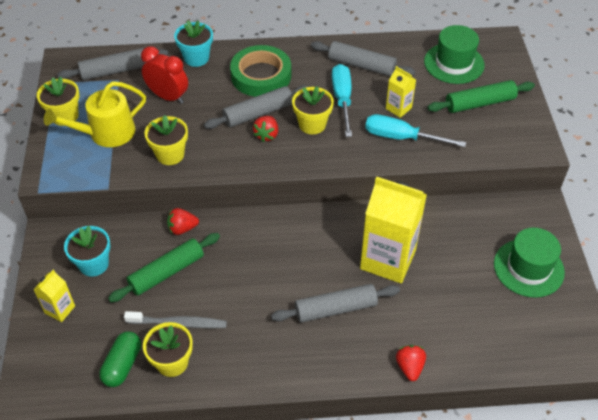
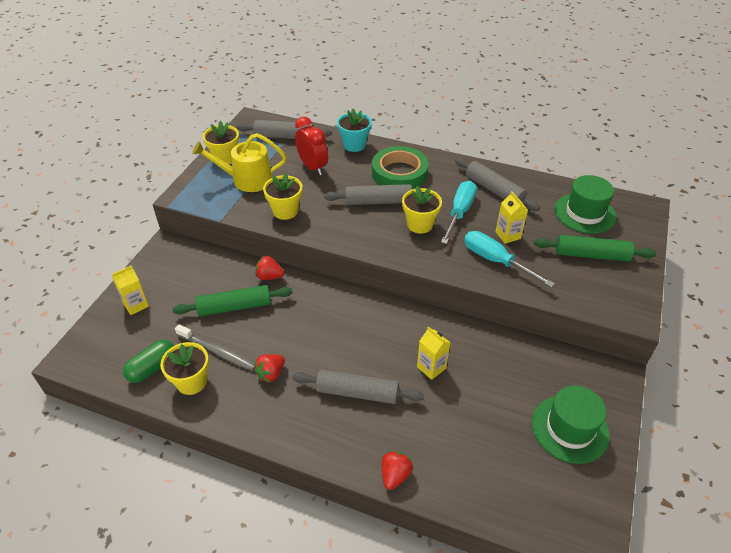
camera: 25 degrees right, 5 degrees down
(94, 264) = (184, 279): turquoise flower pot -> none
(266, 135) = (374, 221): red strawberry -> red strawberry (271, 374)
(388, 259) = (431, 367): yellow carton -> yellow carton, size x0.47

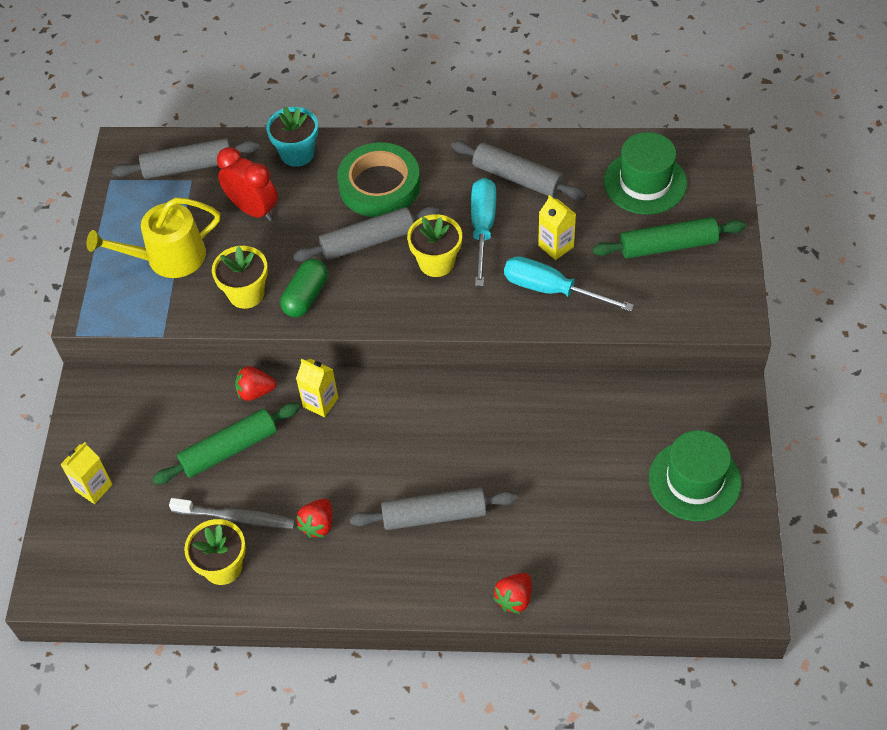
camera: 15 degrees left, 10 degrees up
(152, 368) = (162, 565): green capsule -> green capsule (306, 296)
(225, 158) = (118, 229): yellow flower pot -> none
(395, 475) = (514, 599): red strawberry -> red strawberry turned 150 degrees counterclockwise
(431, 367) = (512, 454): yellow carton -> yellow carton (320, 402)

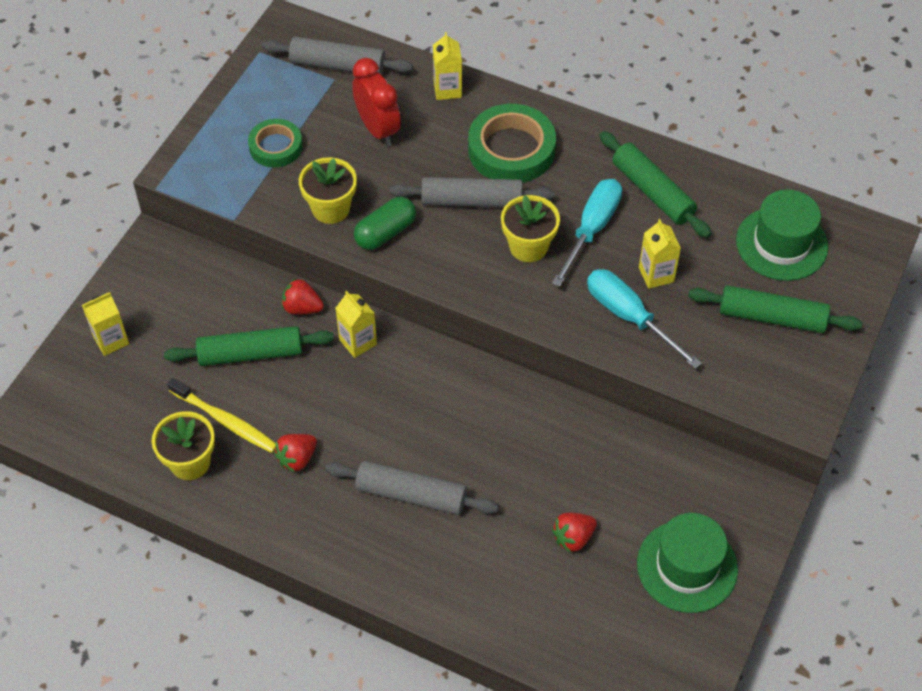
camera: 20 degrees right, 0 degrees up
(168, 257) = (276, 147): yellow watering can -> green tape
(236, 517) = (225, 420): grey toothbrush -> yellow toothbrush
(297, 153) = (447, 89): turquoise flower pot -> yellow carton
(514, 599) = (447, 608): red strawberry -> red strawberry (573, 538)
(517, 178) = (652, 192): grey rolling pin -> green rolling pin

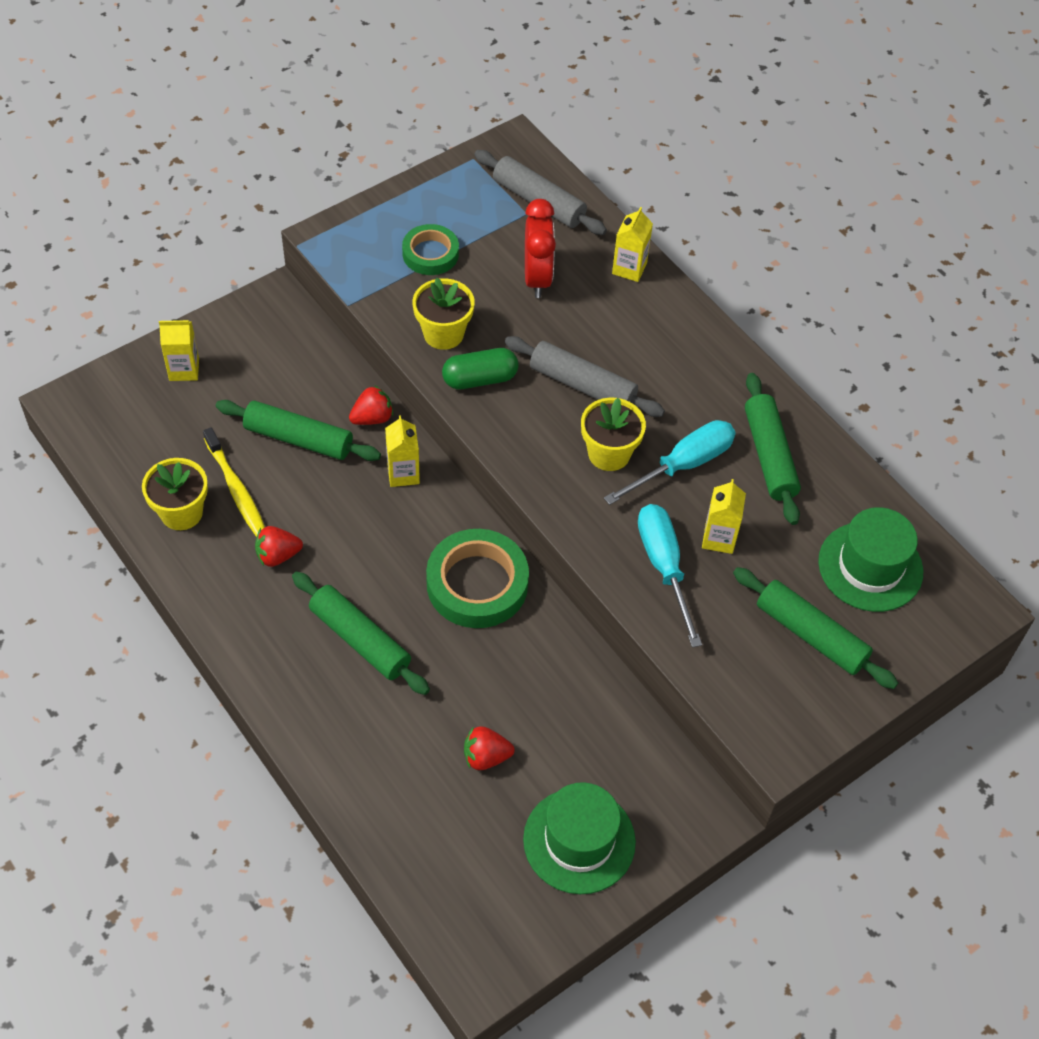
camera: 25 degrees right, 0 degrees up
(302, 308) = (372, 418): red strawberry -> red strawberry turned 105 degrees clockwise
(411, 494) = (360, 639): grey rolling pin -> green rolling pin
(511, 149) = (654, 353): green tape -> green tape (477, 584)

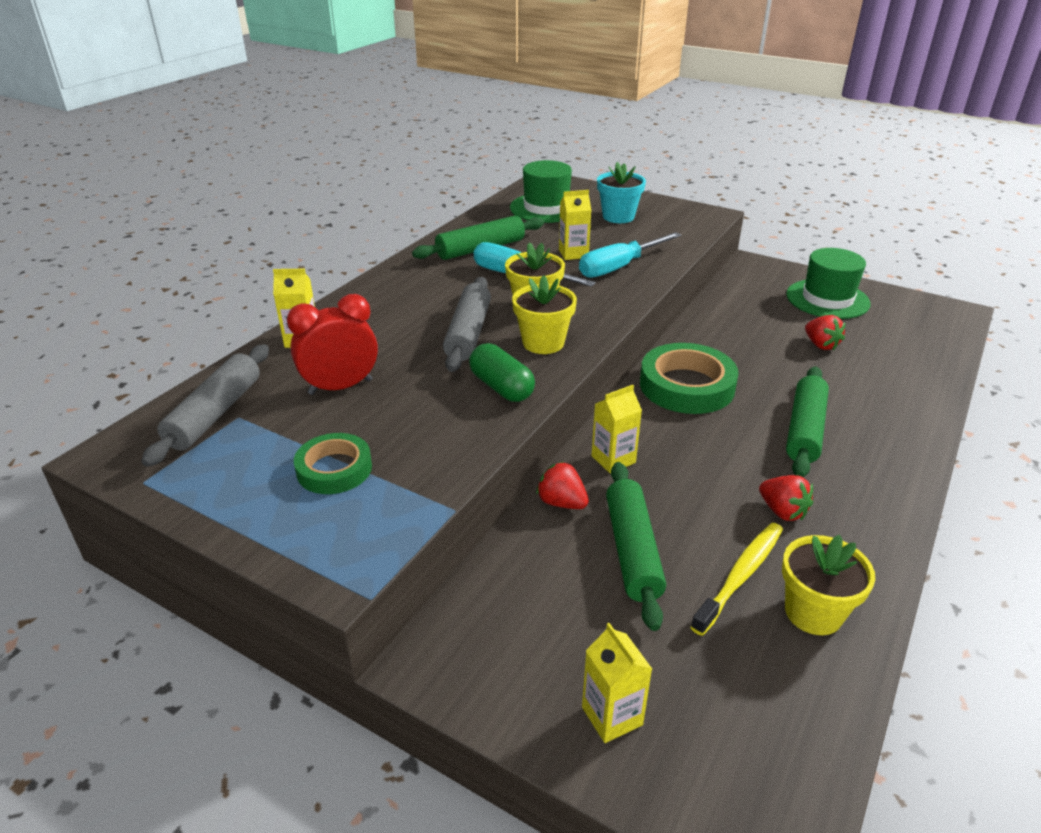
camera: 110 degrees left, 20 degrees down
(443, 334) = (456, 425): yellow flower pot -> yellow flower pot (543, 343)
(810, 635) = (618, 217): green rolling pin -> turquoise flower pot

